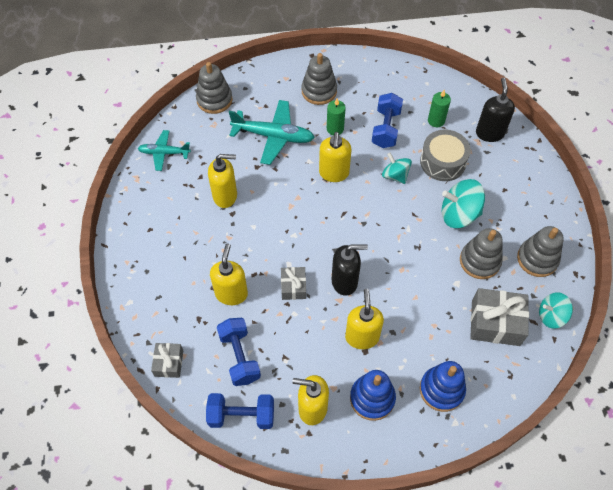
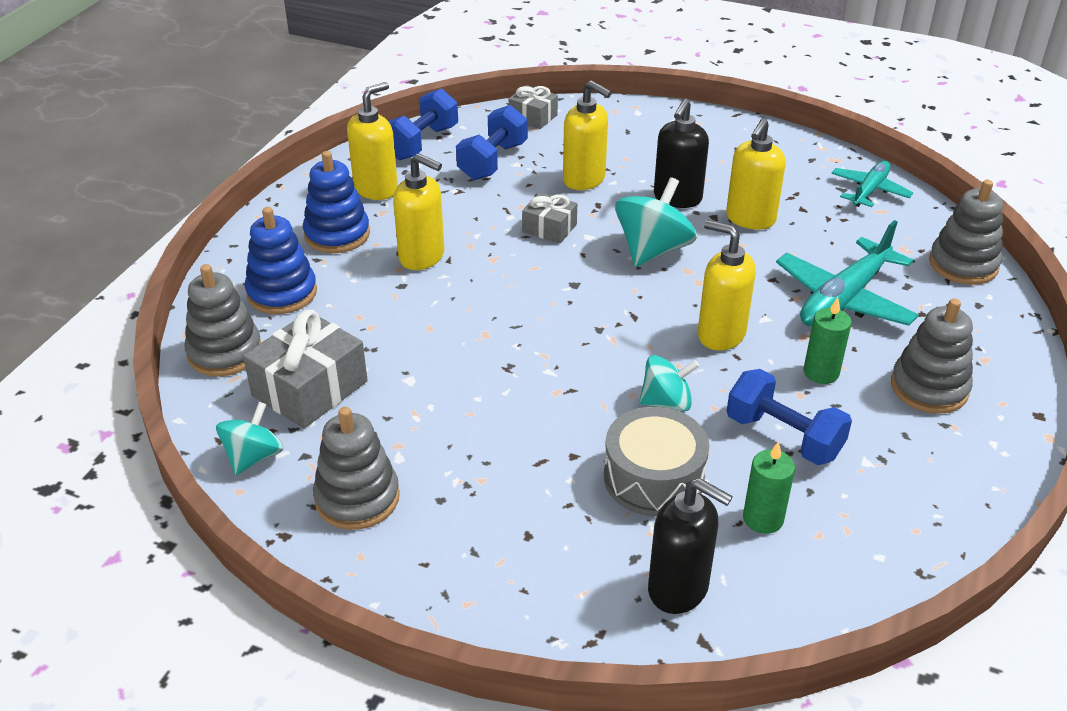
camera: 120 degrees right, 20 degrees down
(239, 357) = (492, 161): blue dumbbell -> blue dumbbell turned 75 degrees counterclockwise
(345, 281) = (516, 273): black soap dispenser -> black soap dispenser (677, 198)
(459, 214) = (526, 443): turquoise spinning top -> turquoise spinning top (653, 250)
(479, 261) = (420, 424): grey stacking toy -> grey stacking toy (225, 352)

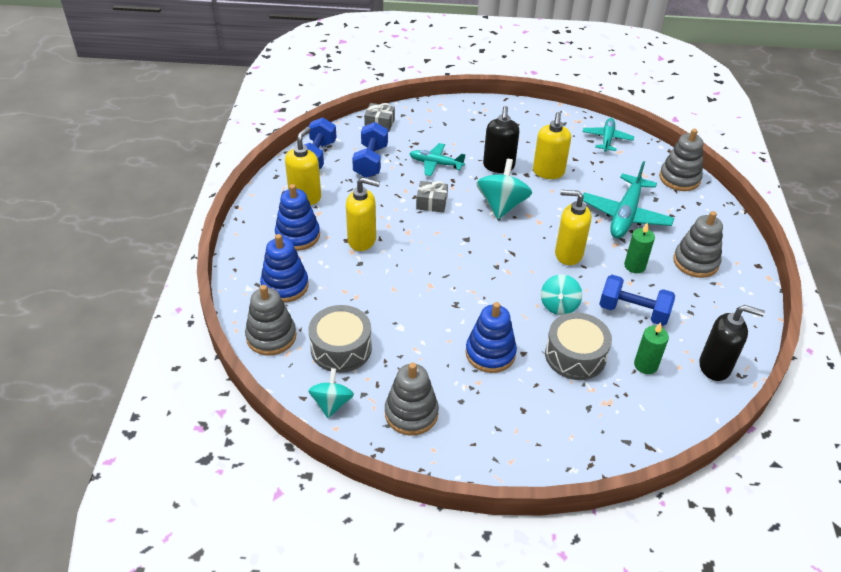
camera: 20 degrees left, 5 degrees up
(310, 388) = (341, 348): grey gift -> grey drum
(522, 444) = (490, 353): none -> blue stacking toy
(584, 180) = (435, 164): yellow soap dispenser -> turquoise plane
(666, 402) = (559, 305): turquoise spinning top -> turquoise spinning top turned 135 degrees clockwise
(679, 589) = (621, 419): black soap dispenser -> black soap dispenser (715, 367)

